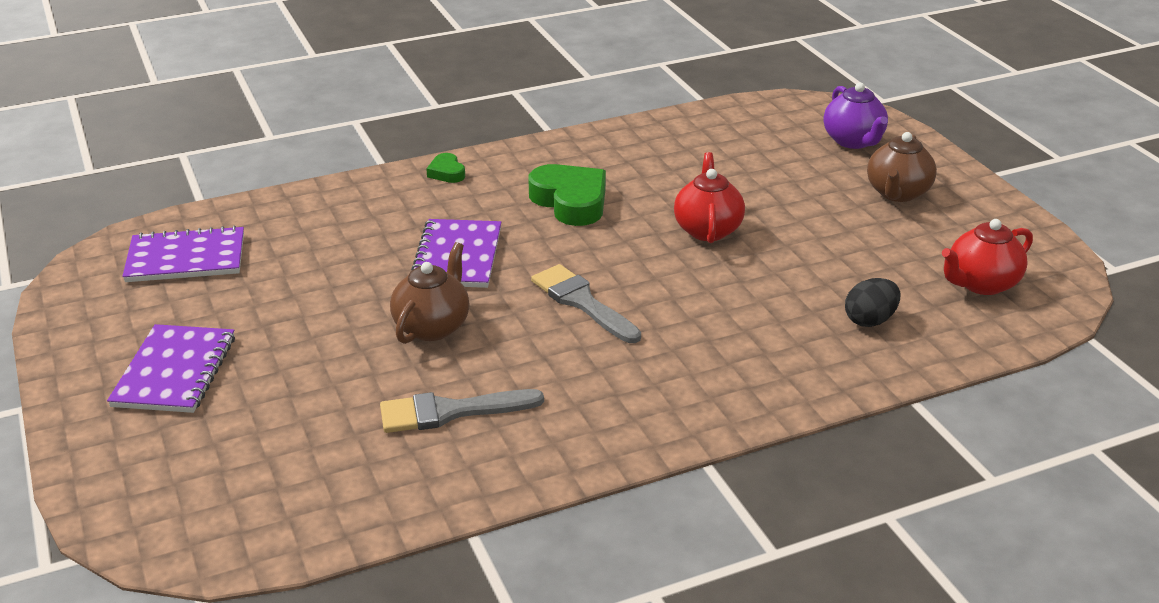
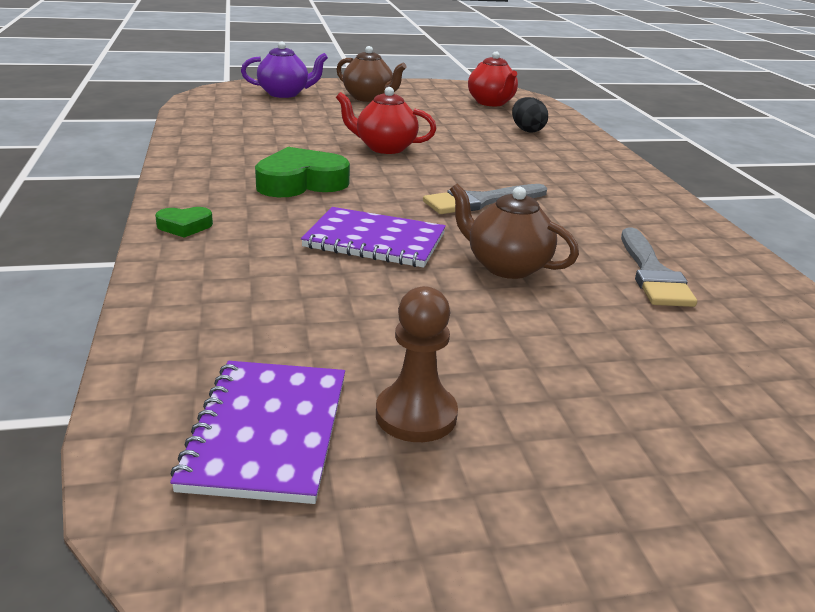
camera: 80 degrees left, 5 degrees down
(175, 371) = (587, 449): purple notebook -> none
(206, 305) = (416, 415): none -> brown pawn

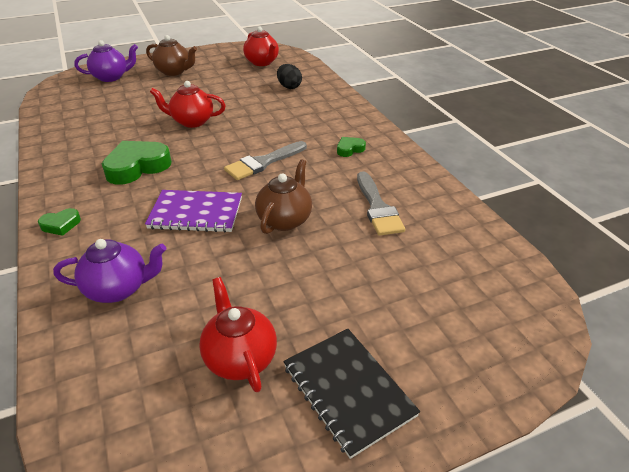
camera: 10 degrees left, 10 degrees up
(249, 305) = (119, 289): none -> purple teapot
(267, 432) = (148, 392): purple notebook -> none
(416, 415) = (240, 358): brown pawn -> red teapot
(506, 266) = (285, 220): brown teapot -> brown teapot turned 90 degrees clockwise
(590, 489) = (348, 391): none -> black notebook
(611, 204) = (349, 149): none -> green heart

